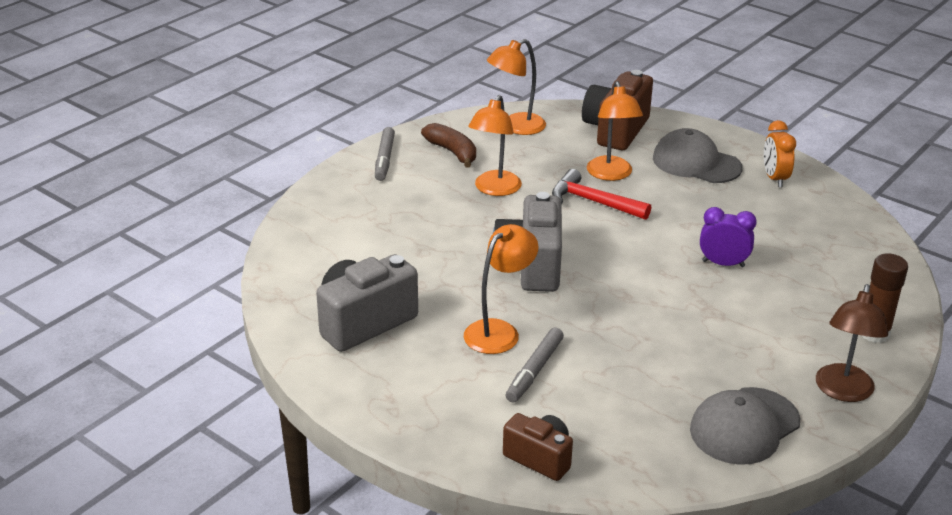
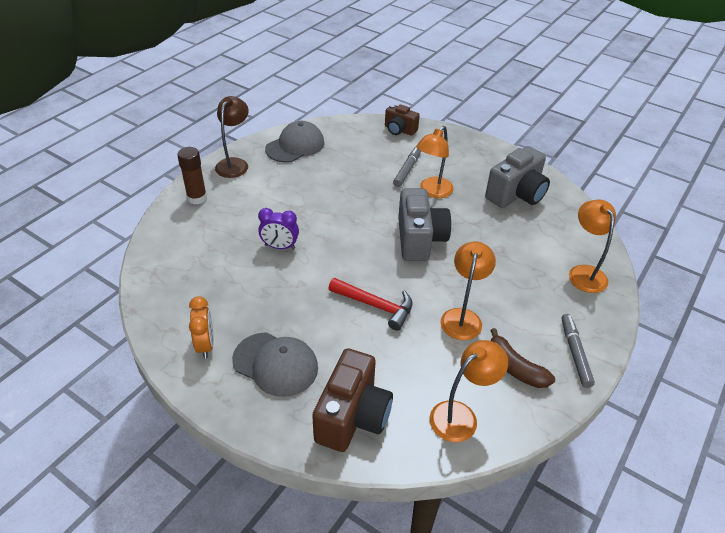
camera: 175 degrees right, 10 degrees up
(611, 174) = (359, 342): orange lamp -> orange lamp (584, 273)

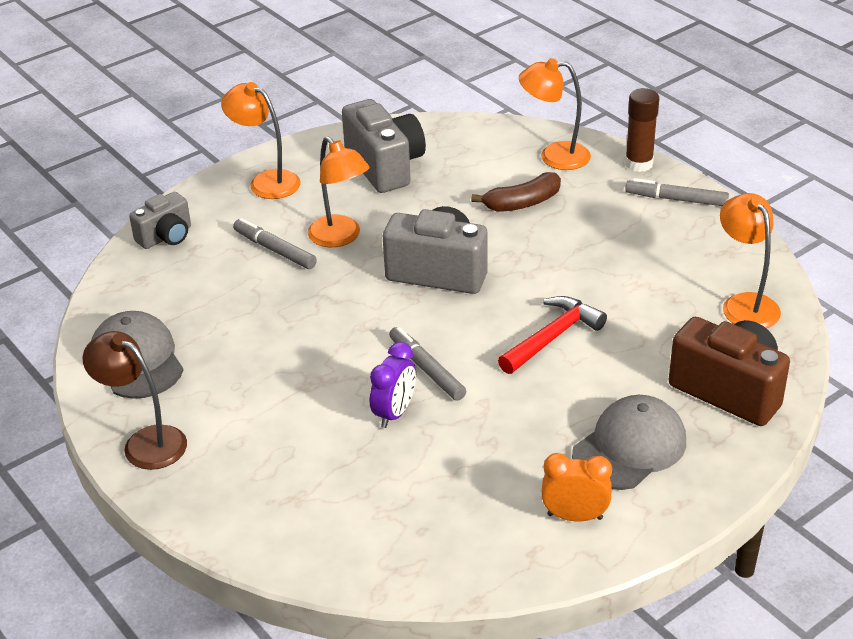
camera: 70 degrees left, 5 degrees down
(197, 198) = (221, 501): brown glue stick -> brown glue stick (638, 164)
(323, 252) = (427, 369): none -> grey marker
(399, 130) = (166, 237): brown camera -> grey camera
(462, 317) = (596, 267): orange lamp -> orange lamp (266, 181)
(515, 368) = (686, 247): brown banana -> brown banana (522, 203)

